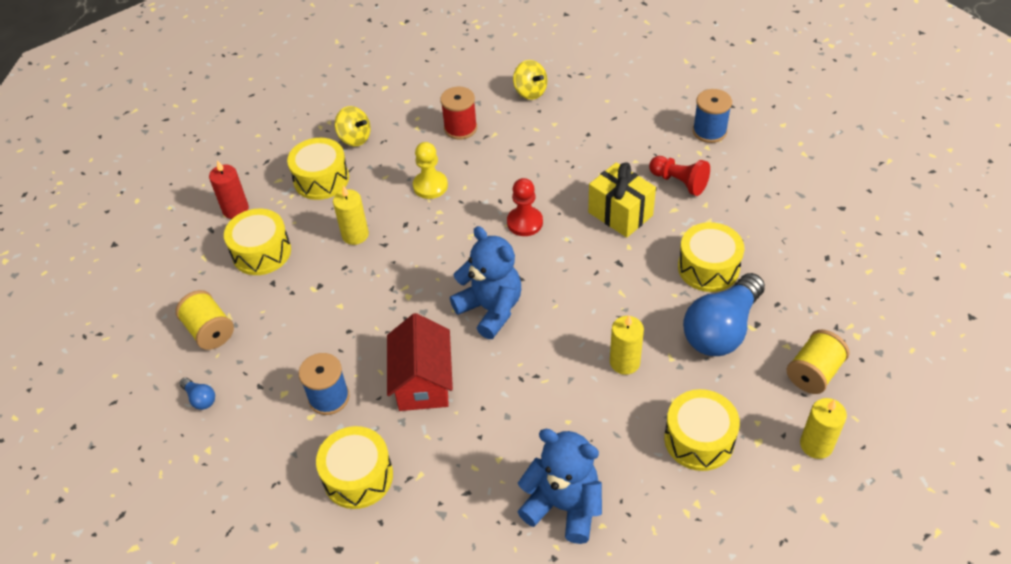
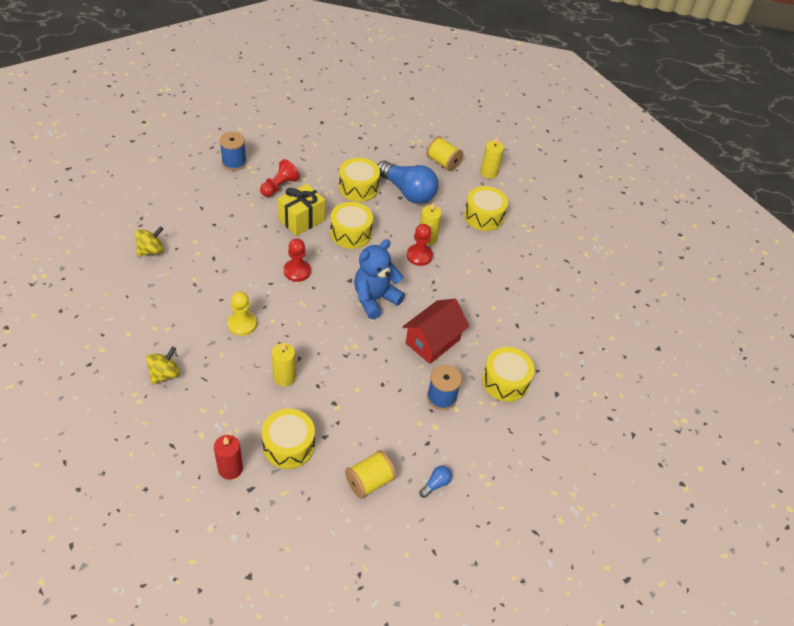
camera: 95 degrees left, 0 degrees up
(321, 179) = (211, 400): yellow drum -> yellow drum (351, 233)
(423, 381) = (432, 341): red house -> red house turned 45 degrees counterclockwise
(460, 128) = (179, 299): red spool -> none
(564, 506) = (526, 280): blue teddy bear -> none
(584, 354) = (419, 256): none -> red pawn

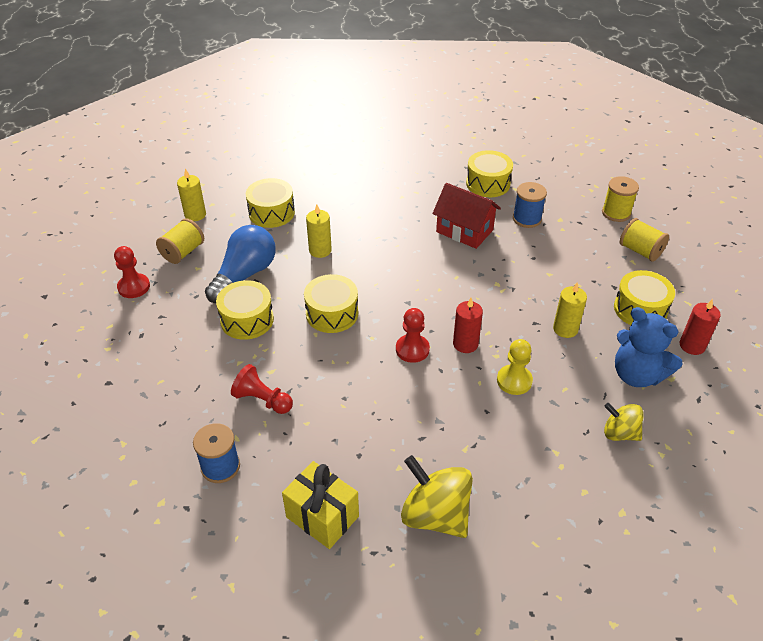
camera: 95 degrees left, 5 degrees down
(151, 250) = (435, 515): yellow spinning top -> yellow spinning top, size x1.67
(291, 304) = (465, 344): none -> red candle
(301, 220) = (322, 363): yellow gift -> yellow gift (322, 517)
(375, 299) = (427, 278): blue teddy bear -> blue teddy bear (637, 375)
(419, 256) = (350, 253): red pawn -> red pawn (134, 287)
(436, 484) = (616, 213): blue light bulb -> yellow spool

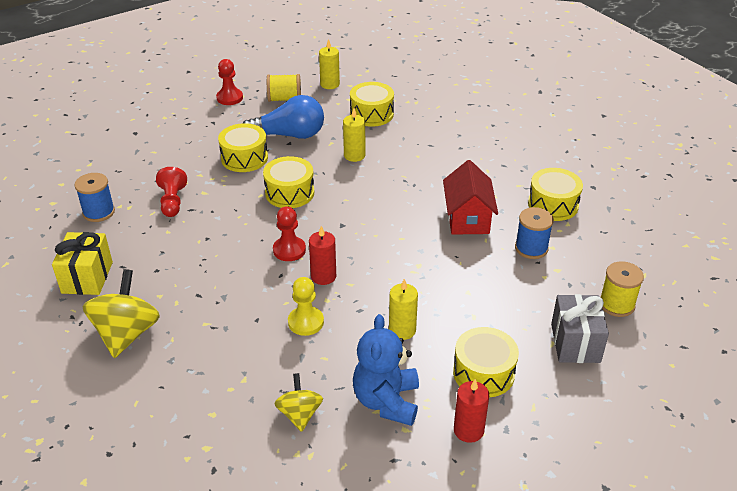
camera: 55 degrees right, 5 degrees down
(640, 251) = (575, 343): yellow spool -> grey gift

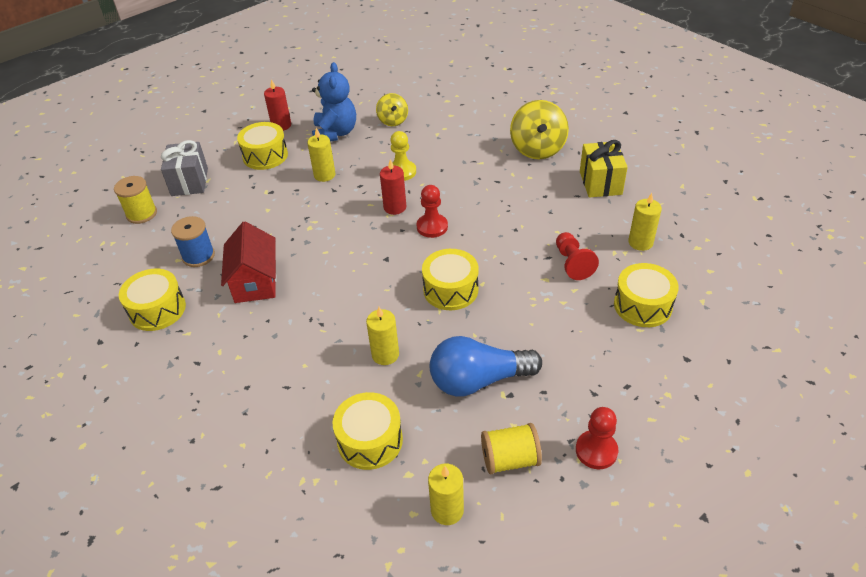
camera: 175 degrees right, 5 degrees up
(99, 212) = (640, 242): blue spool -> yellow candle
(244, 158) = (522, 333): yellow drum -> yellow drum (642, 305)

